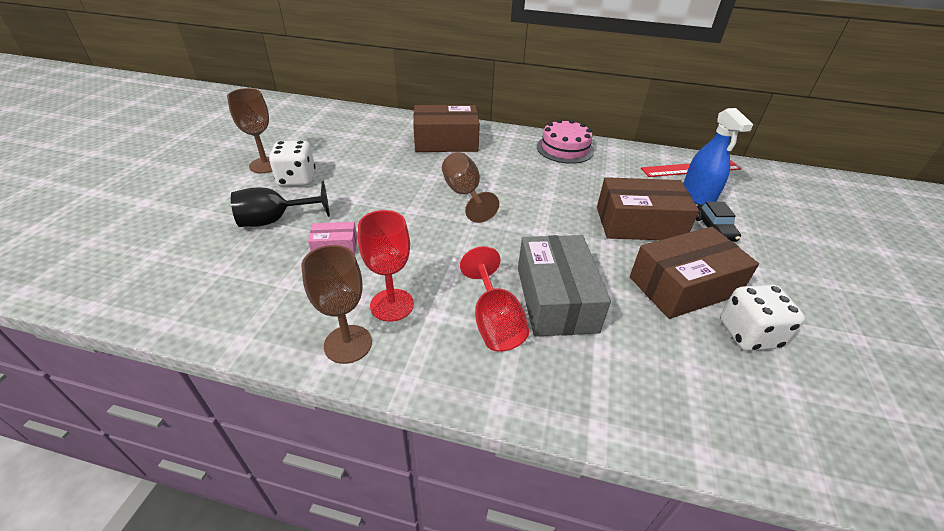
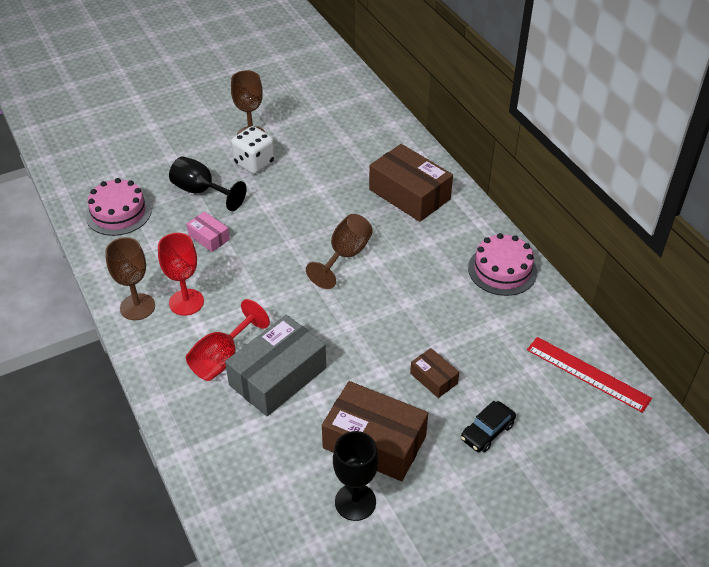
camera: 50 degrees right, 5 degrees up
(203, 283) = (118, 213): none -> pink cake
(639, 223) = (433, 378): brown box -> brown box, size x0.49
(697, 196) = (536, 399): blue spray bottle -> none
(748, 334) = (355, 502): white dice -> black goblet

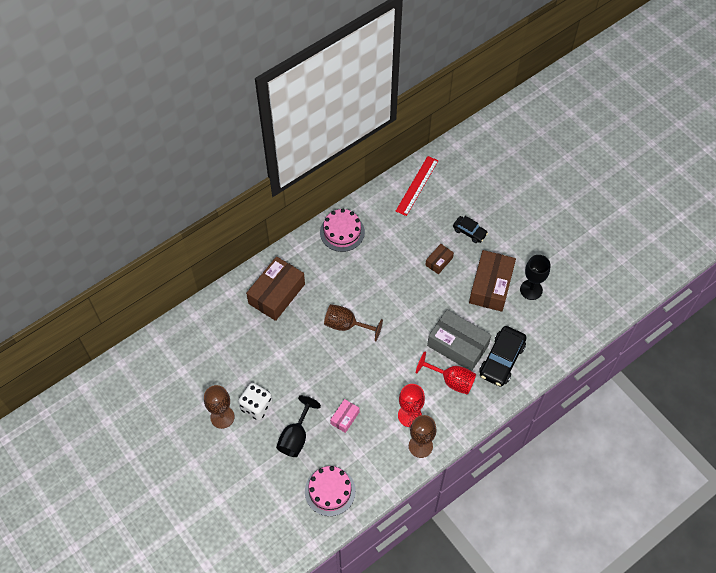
camera: 100 degrees left, 15 degrees up
(235, 429) = (501, 360): none -> black car

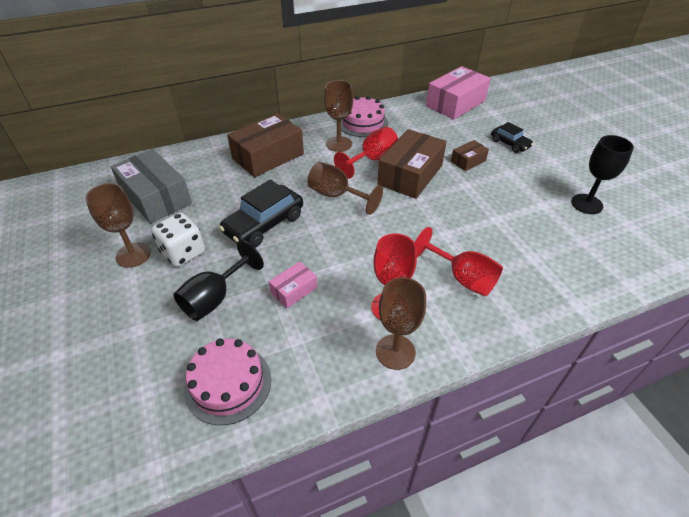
camera: 15 degrees right, 15 degrees down
(330, 265) = (339, 144): none -> brown goblet
(362, 278) = (372, 160): none -> red goblet
(417, 185) = (455, 103): red ruler -> pink box
(458, 345) = (478, 241): grey box -> grey box (156, 197)
(491, 286) = (531, 192): brown box -> brown box (410, 175)
(501, 360) = (541, 268): black car -> black car (264, 224)

